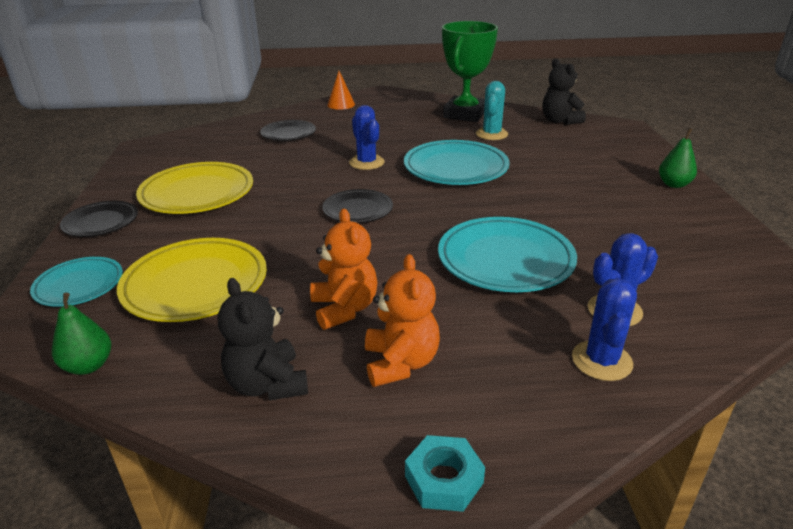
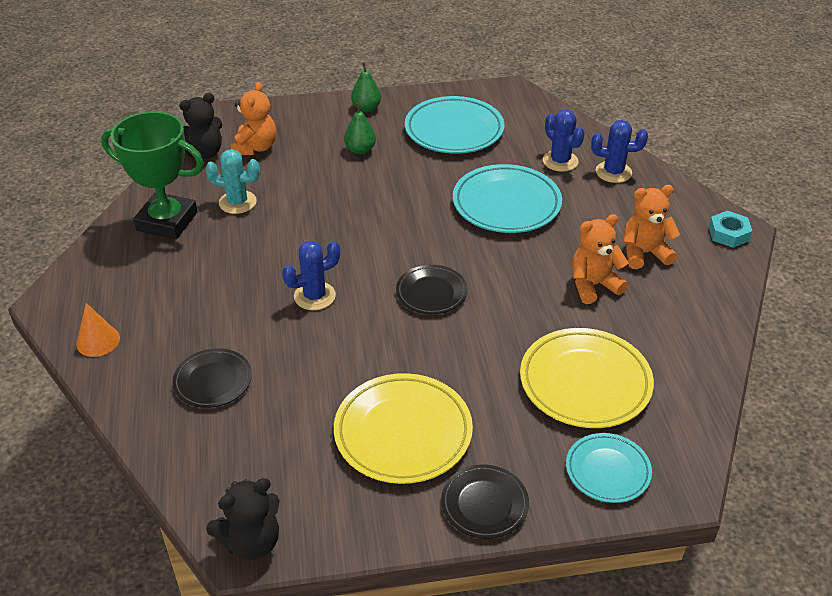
camera: 95 degrees left, 10 degrees up
(88, 366) = (706, 418): green pear -> green pear (360, 150)
(267, 384) = (687, 313): black teddy bear -> black teddy bear (251, 542)
(455, 168) = (331, 229): turquoise plate -> turquoise plate (454, 130)
(574, 138) = (255, 148): none -> orange teddy bear

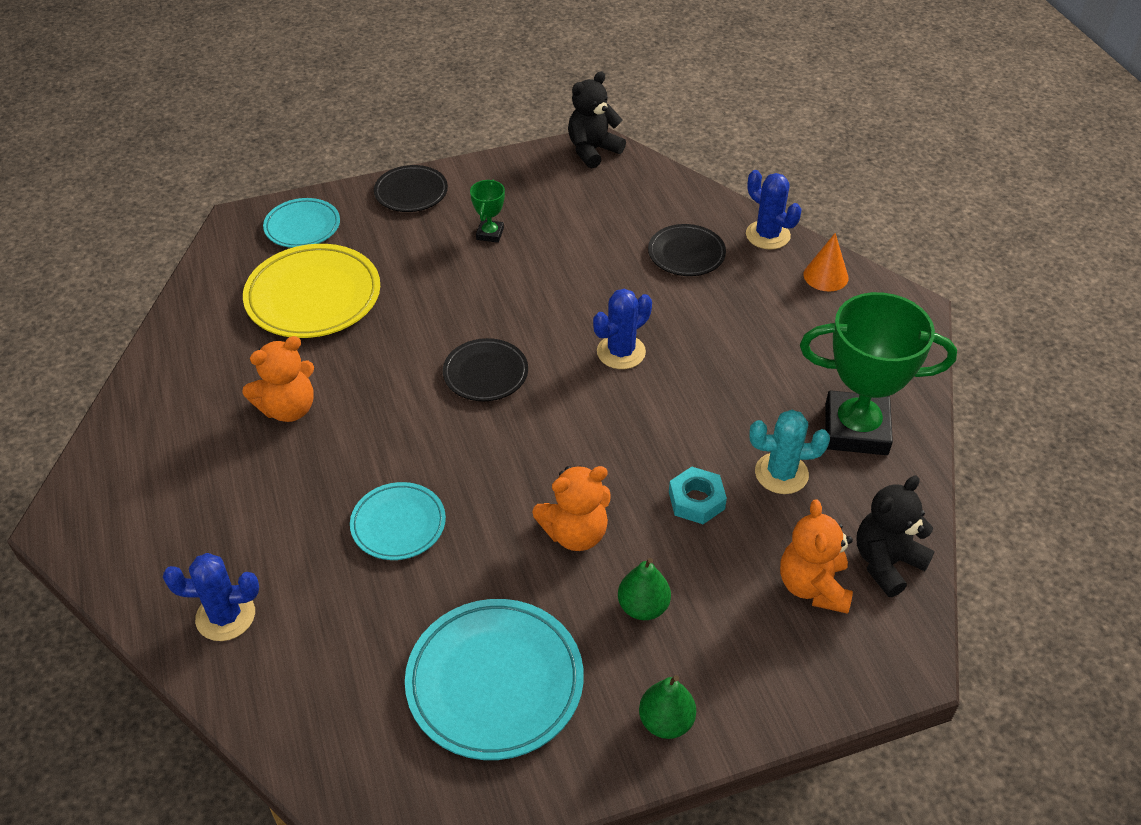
camera: 170 degrees right, 5 degrees up
(403, 432) = (490, 234): yellow plate -> green trophy
(506, 204) = (398, 524): turquoise plate -> turquoise plate, size x0.59
(560, 161) = (311, 629): blue cactus -> blue cactus (767, 235)
(644, 253) = (213, 465): orange teddy bear -> orange teddy bear (575, 533)
(728, 234) = (83, 514): turquoise nut -> turquoise nut (696, 500)

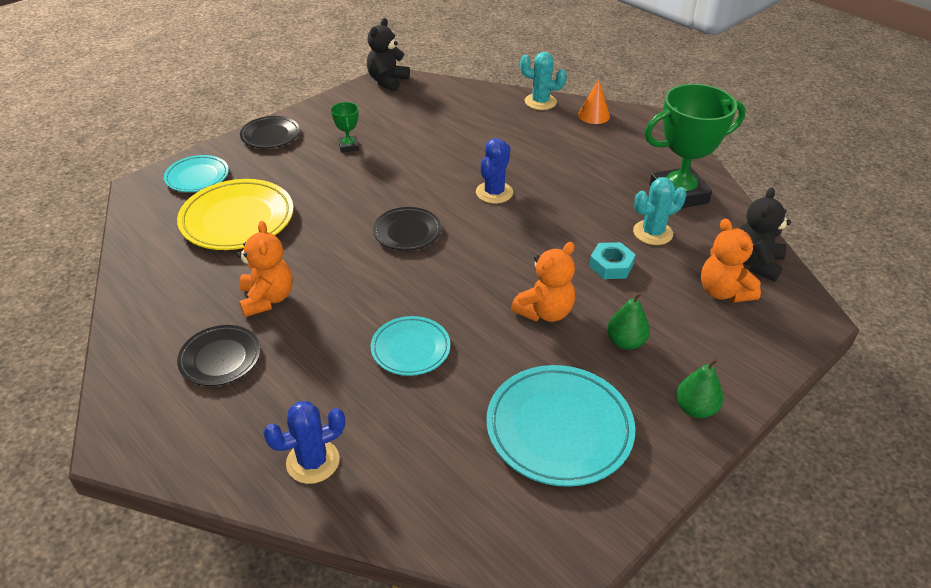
camera: 25 degrees left, 5 degrees down
(288, 408) = (267, 299): orange teddy bear -> orange teddy bear turned 45 degrees counterclockwise
(686, 254) = (495, 125): black plate -> black plate (220, 358)
(767, 235) = (540, 102): blue cactus -> turquoise cactus

